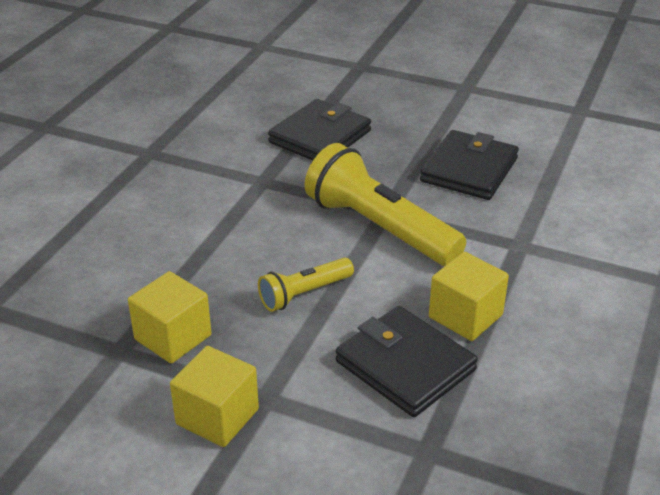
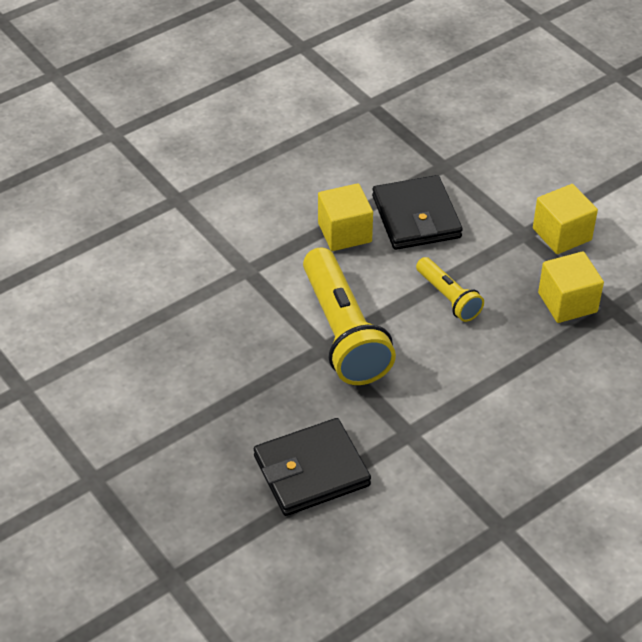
camera: 150 degrees left, 10 degrees up
(304, 294) = (448, 297): yellow flashlight -> yellow flashlight turned 60 degrees clockwise
(469, 170) = (209, 361): black wallet -> none

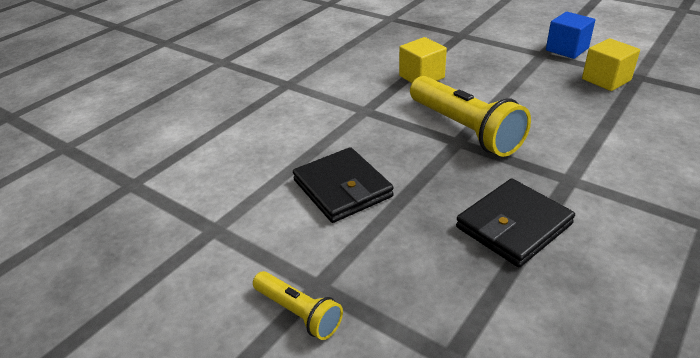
camera: 15 degrees left, 10 degrees down
(416, 217) = (464, 60): black wallet -> black wallet (342, 188)
(448, 297) = (523, 94): yellow flashlight -> yellow flashlight (298, 313)
(562, 234) = (567, 49): yellow cube -> blue cube

